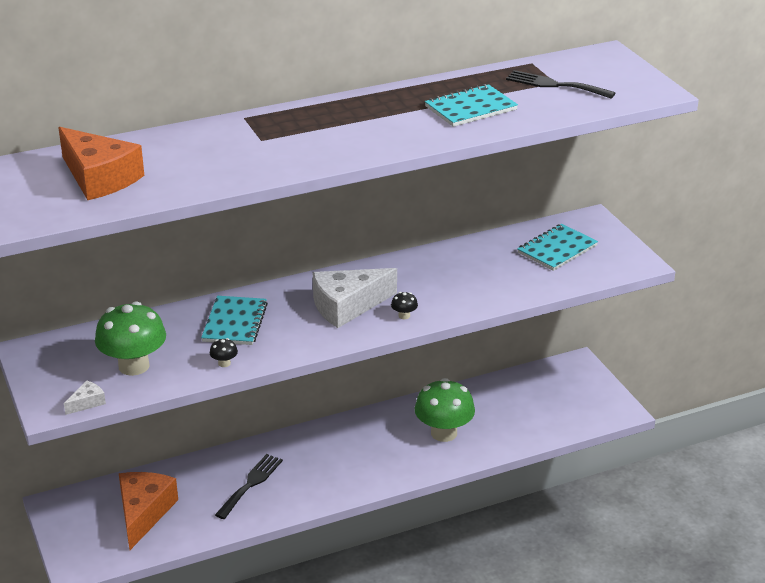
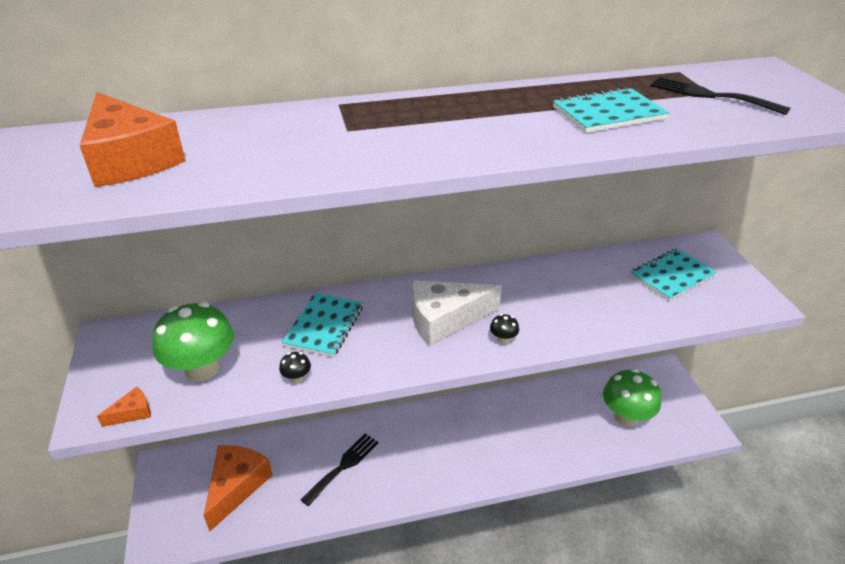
camera: 10 degrees right, 5 degrees up
(87, 402) = (132, 412): white cheese -> orange cheese
(444, 433) = (533, 432): green mushroom -> green mushroom (626, 416)

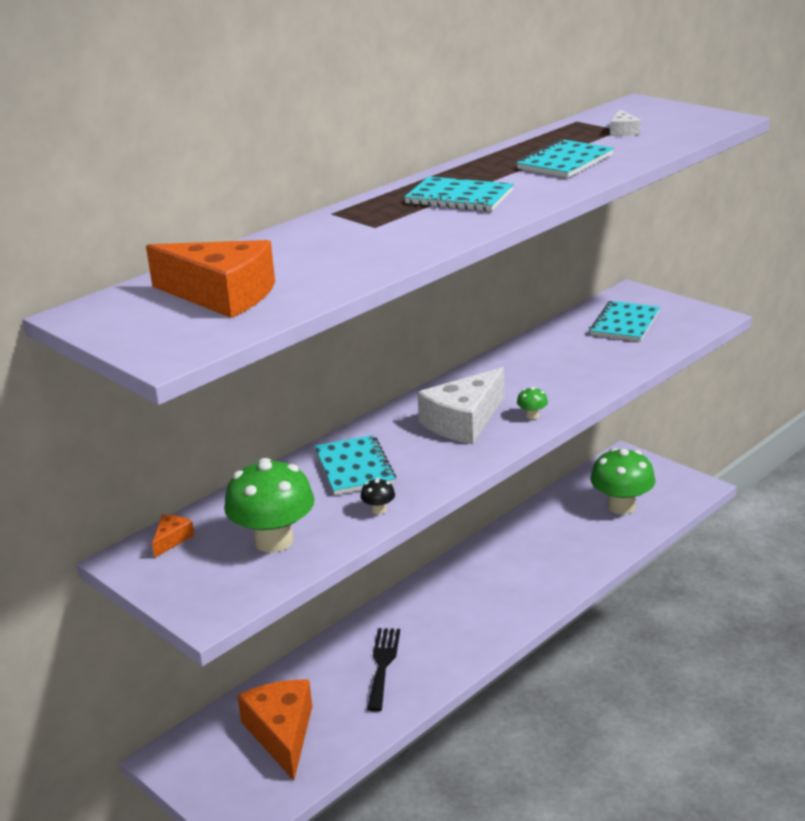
camera: 30 degrees left, 10 degrees down
(132, 412) = (249, 594): orange cheese -> orange cheese (172, 539)
(459, 122) = (459, 197): none -> turquoise notebook
(503, 339) = (532, 416): black mushroom -> green mushroom
(710, 95) = (623, 131): black fork -> white cheese

